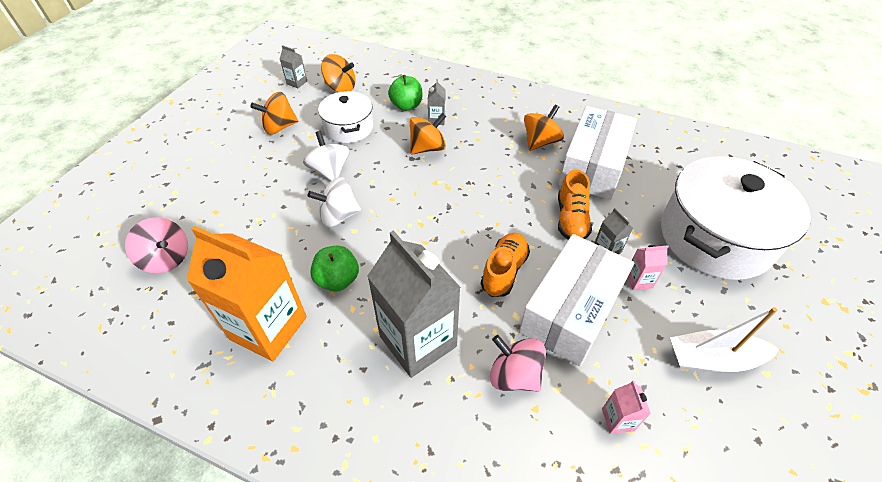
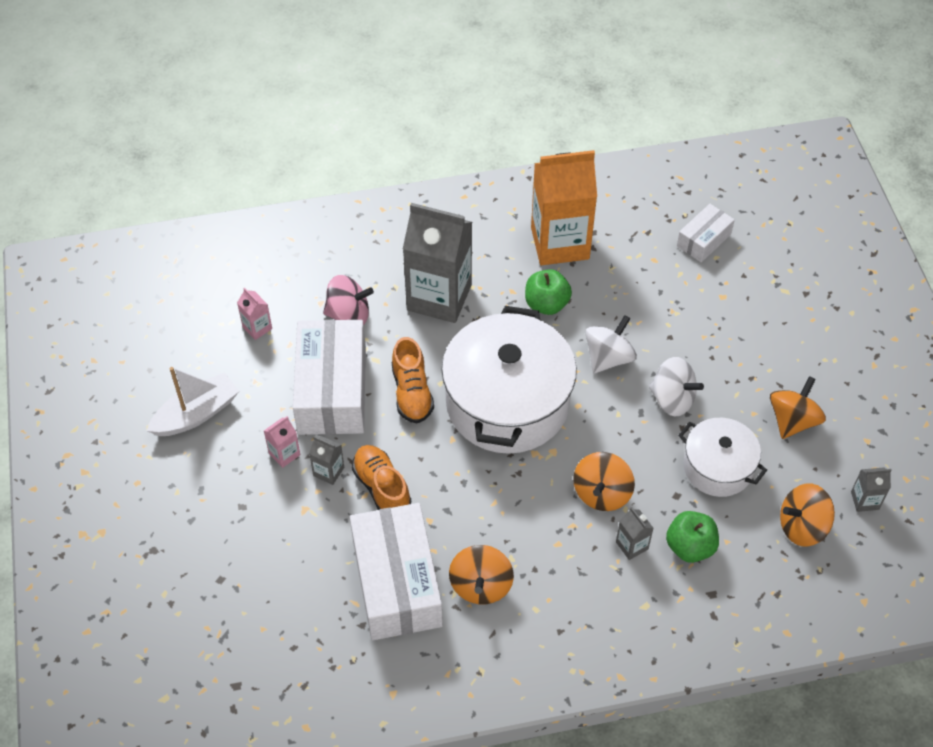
camera: 145 degrees right, 5 degrees up
(167, 258) = (703, 240): pink spinning top -> white box
(715, 237) = (224, 552): white pot -> white pot (507, 403)

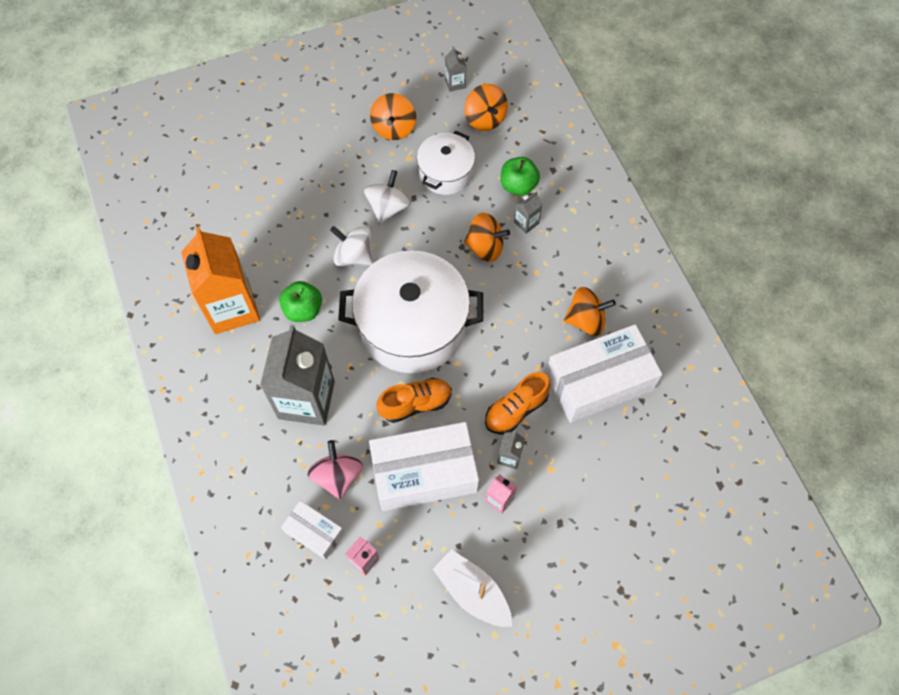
camera: 100 degrees left, 10 degrees up
(703, 240) = (218, 198): white box -> white box (314, 532)
(792, 420) = (394, 128): orange spinning top -> orange spinning top turned 105 degrees counterclockwise

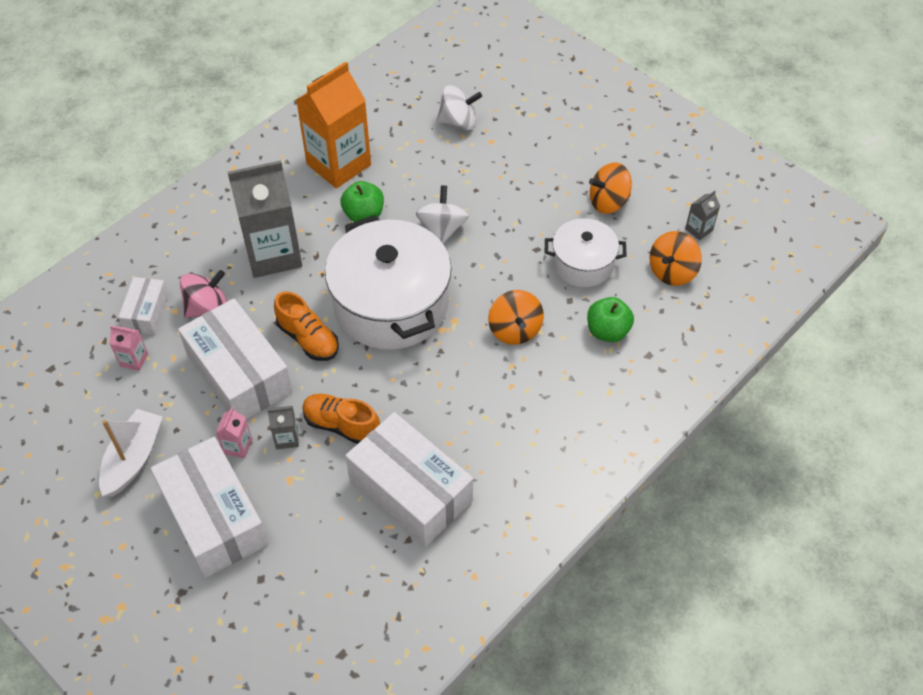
camera: 65 degrees right, 10 degrees down
(388, 207) = (512, 233): white spinning top -> white spinning top (458, 122)
(526, 223) = (566, 354): grey carton -> none
(561, 541) = (214, 517): none -> white box
(586, 320) = (478, 452): orange spinning top -> none

